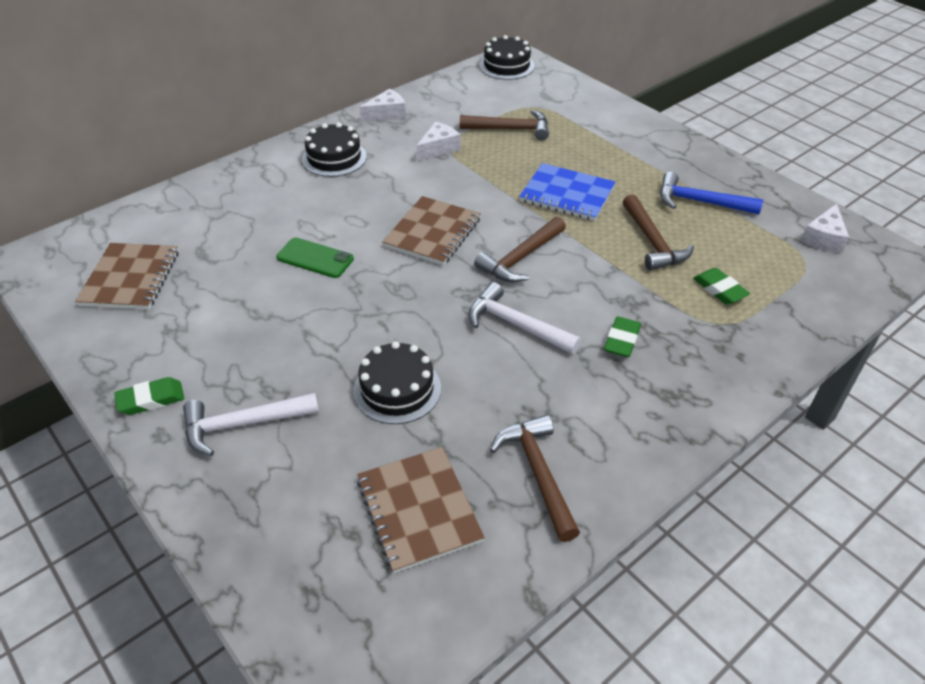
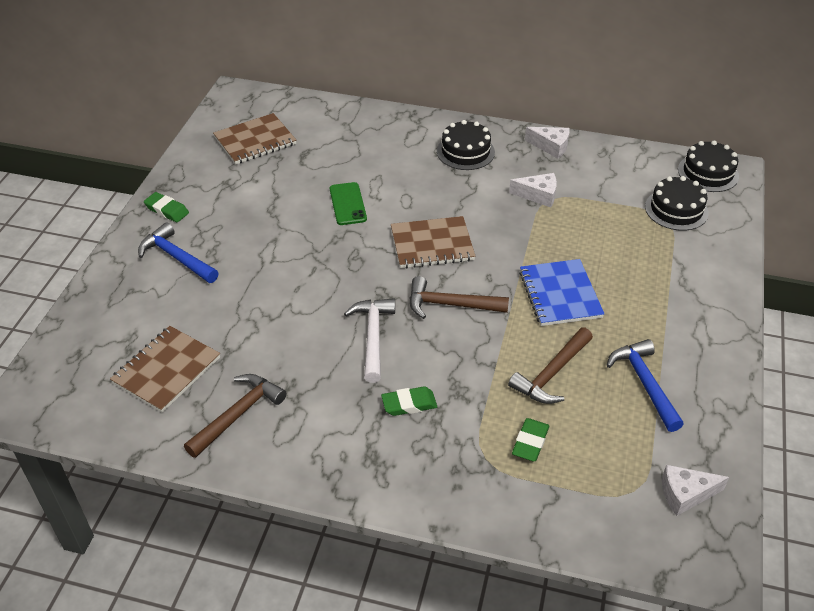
camera: 55 degrees right, 0 degrees up
(243, 424) = (177, 257): white hammer -> blue hammer
(397, 389) = (259, 308): black cake -> black cake (676, 209)
(510, 129) = (613, 220): brown hammer -> none

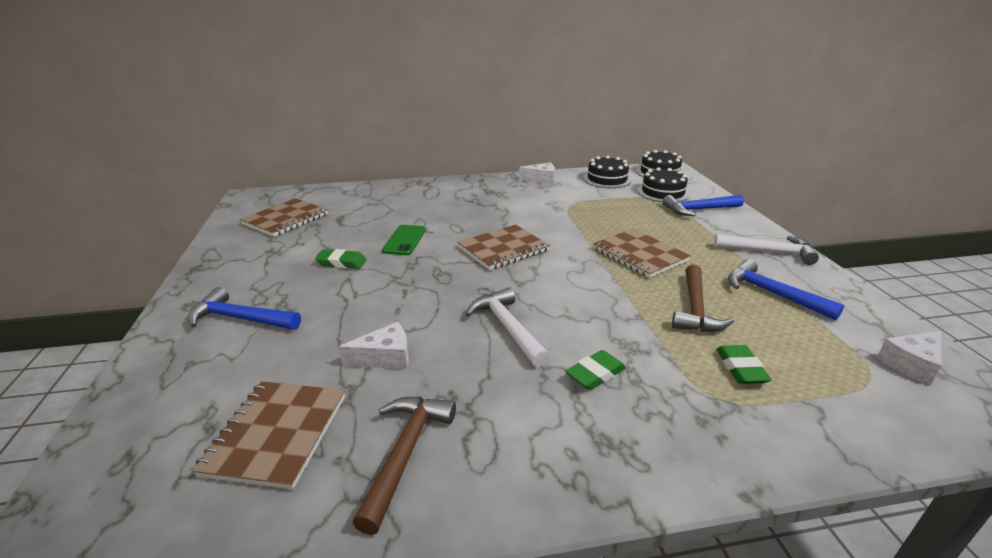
camera: 25 degrees left, 15 degrees down
(167, 210) = (211, 283): green eraser -> green eraser (341, 263)
(348, 204) = (404, 240): green phone -> green phone turned 45 degrees clockwise
(450, 305) = (558, 284): brown hammer -> none
(465, 152) = (480, 193): black cake -> black cake (607, 179)
(538, 195) = (559, 204): white cheese -> white cheese (385, 357)
(559, 294) = (639, 255): blue notebook -> brown notebook
(691, 250) = (699, 210): none -> blue hammer
(702, 334) = (769, 252): none -> white hammer

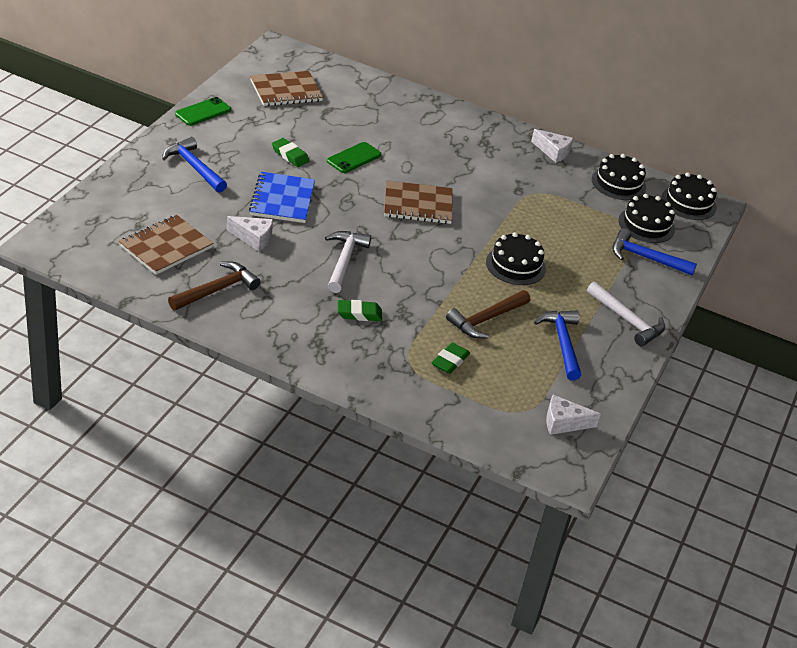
camera: 30 degrees right, 10 degrees up
(209, 265) = (203, 112): none -> green phone
(375, 303) = (282, 199): none -> blue notebook
(639, 255) = (515, 265): brown notebook -> black cake

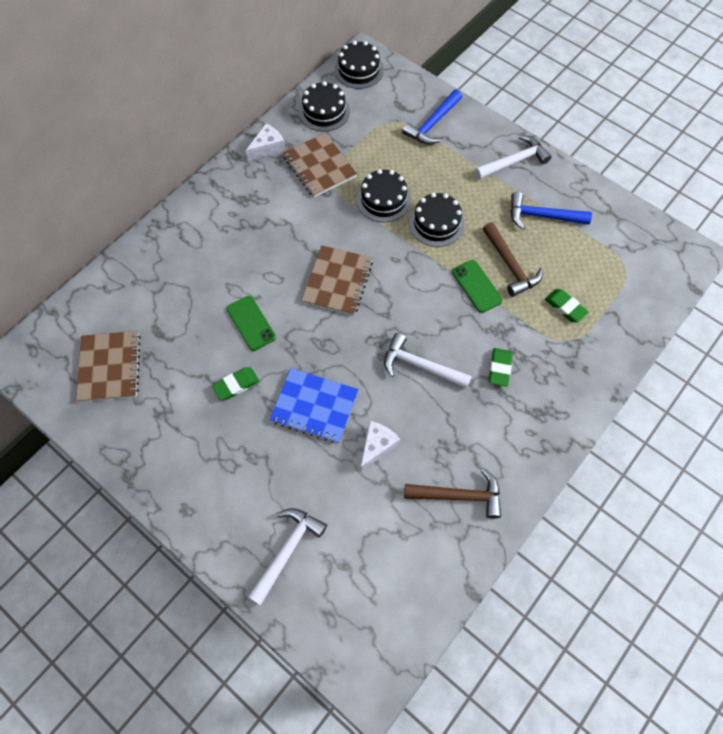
camera: 70 degrees left, 25 degrees up
(146, 194) = (287, 550): none -> white hammer
(166, 247) = (384, 539): brown notebook -> brown notebook (319, 167)
(194, 167) = (243, 490): blue hammer -> none
(203, 112) = (134, 465): green phone -> green phone (476, 286)
(217, 290) = (459, 495): brown hammer -> brown hammer turned 120 degrees clockwise
(563, 422) = (638, 242): white cheese -> none
(646, 225) = (387, 109): black cake -> black cake (383, 199)

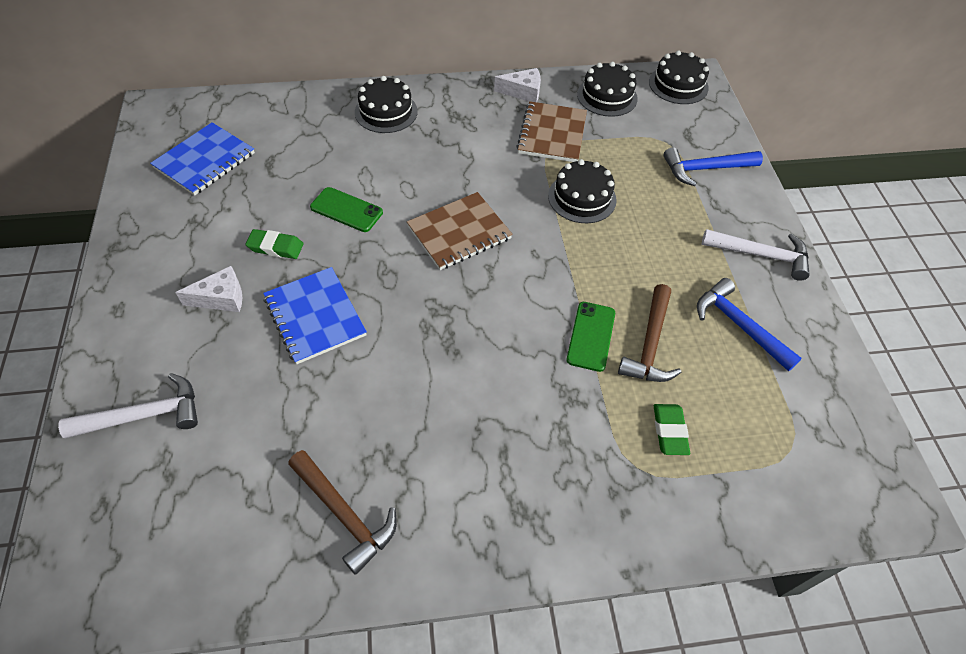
camera: 40 degrees right, 10 degrees down
(110, 367) = (205, 161): brown notebook -> blue notebook
(251, 323) = (346, 210): green phone -> green phone turned 75 degrees counterclockwise
(377, 446) = (326, 397): white cheese -> white cheese (221, 298)
(420, 366) = (450, 362): white hammer -> none
(436, 223) = (612, 252): black cake -> black cake (386, 112)
(499, 368) = (527, 430): green eraser -> none

